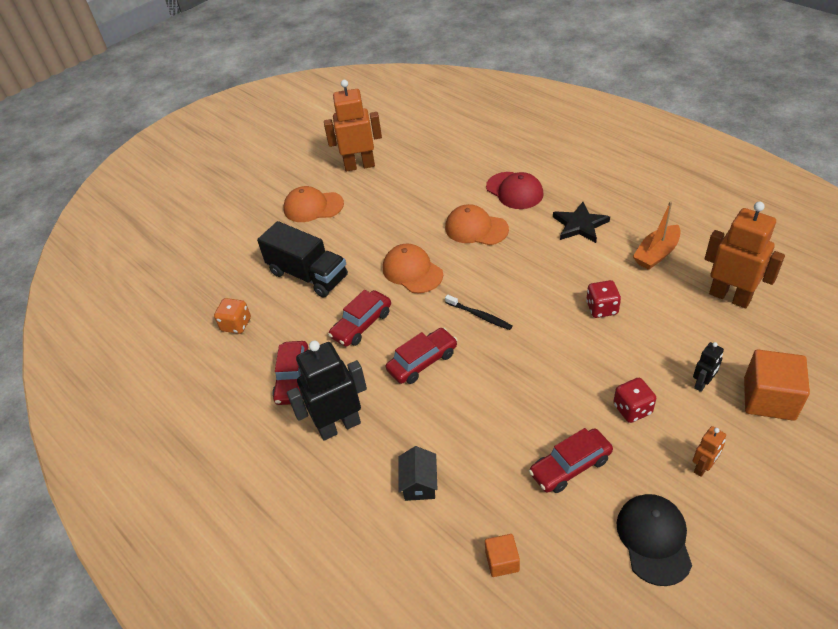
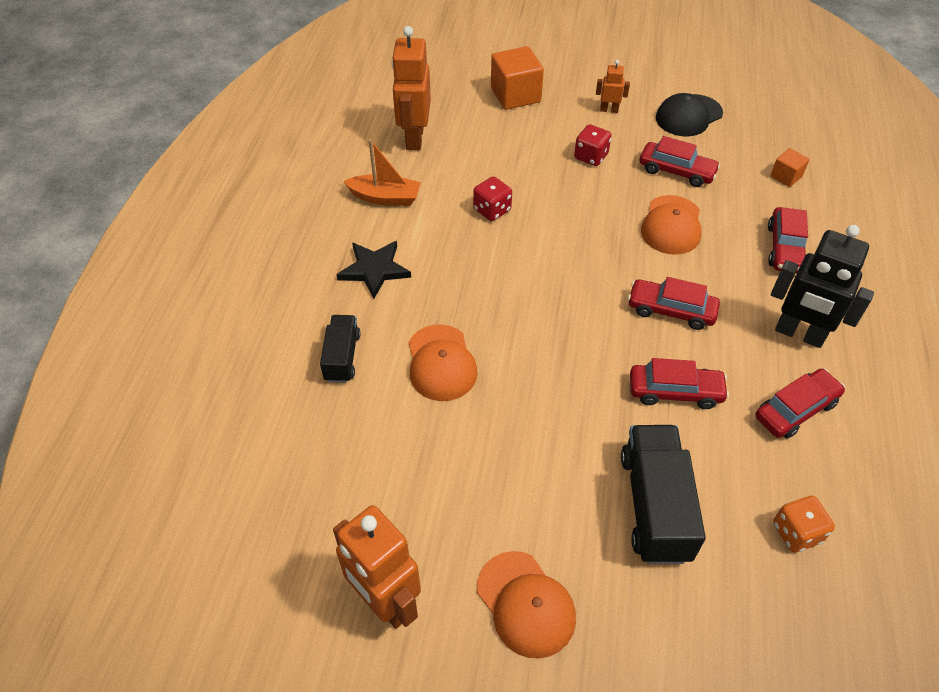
camera: 130 degrees left, 5 degrees up
(412, 271) = (559, 389): orange cap -> orange cap (671, 225)
(419, 483) = (784, 248): black house -> red car
(479, 316) = (575, 294): black toothbrush -> none
(514, 191) = (342, 357): red cap -> black truck
(702, 384) = (530, 129): black robot -> none

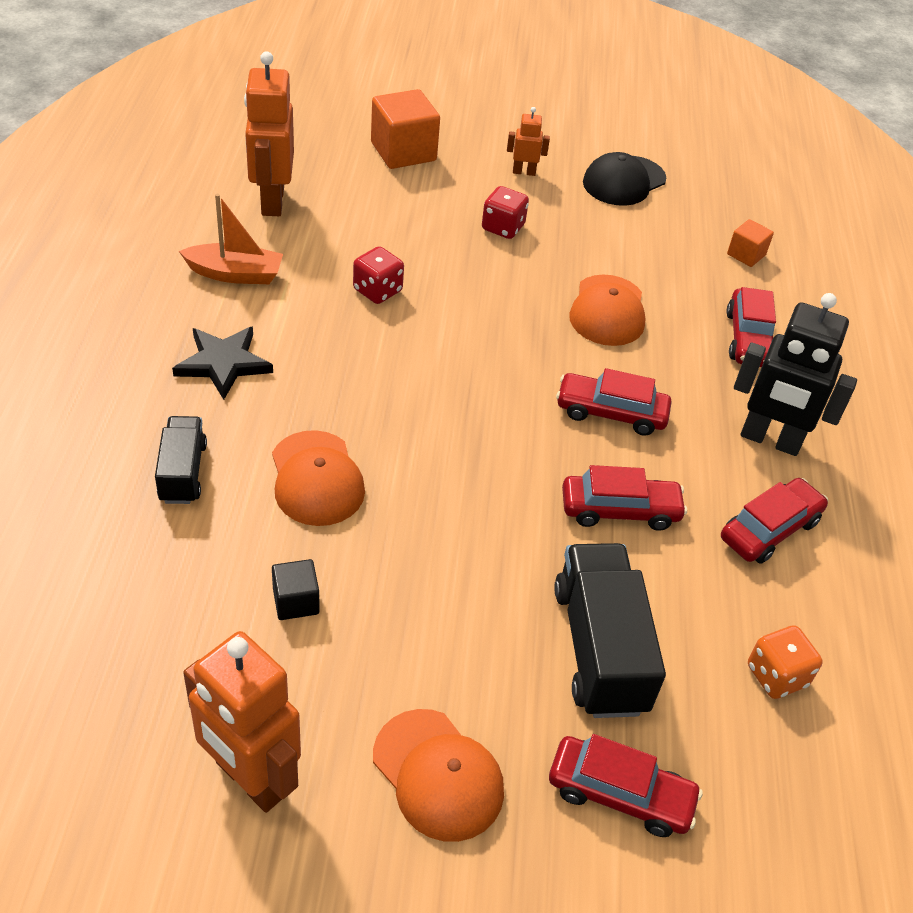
camera: 10 degrees left, 5 degrees down
(423, 461) = (296, 601): none -> black cube
(676, 171) = (611, 247): red car -> red car (620, 794)

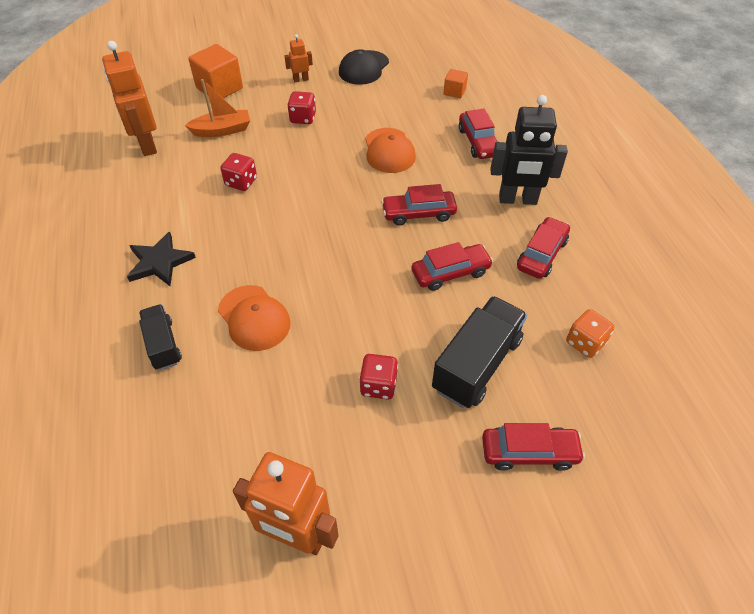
camera: 15 degrees left, 5 degrees up
(235, 274) = (143, 200): orange boat -> orange boat (222, 130)
(296, 601) = (275, 404): black cube -> none
(438, 775) = (415, 484): orange cap -> none
(446, 627) = (378, 385): none -> red dice
(599, 649) = (477, 364): black truck -> black truck turned 60 degrees clockwise

